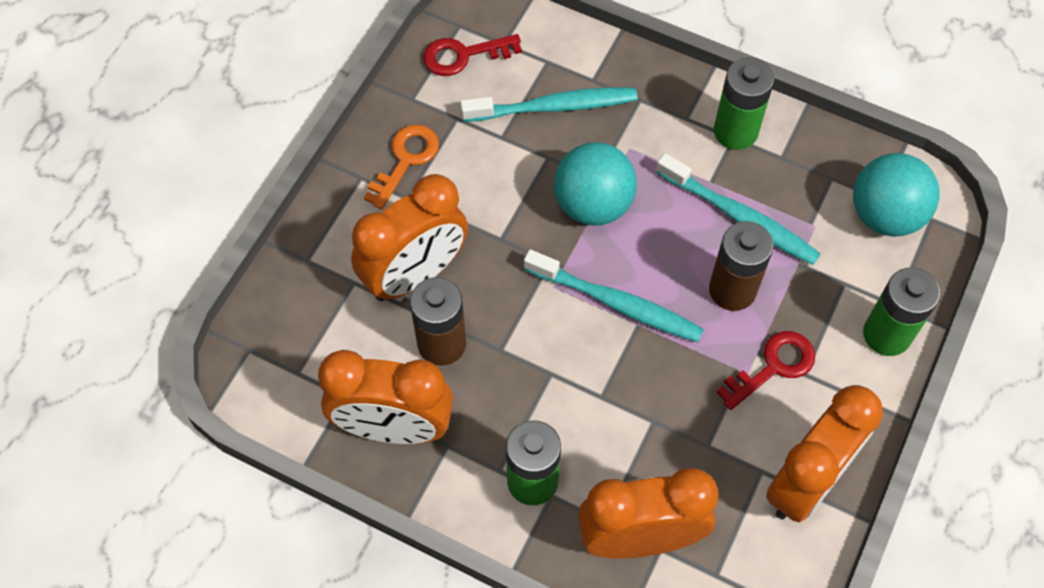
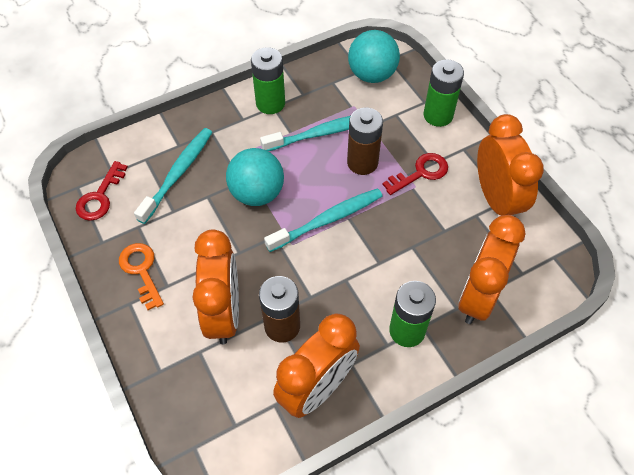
camera: 55 degrees left, 5 degrees down
(773, 367) = (420, 173): red key -> red key turned 60 degrees clockwise

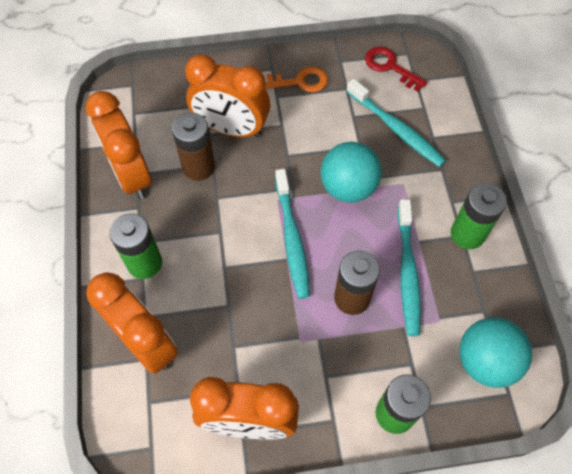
camera: 110 degrees right, 5 degrees up
(420, 173) = (316, 354): red key -> none

